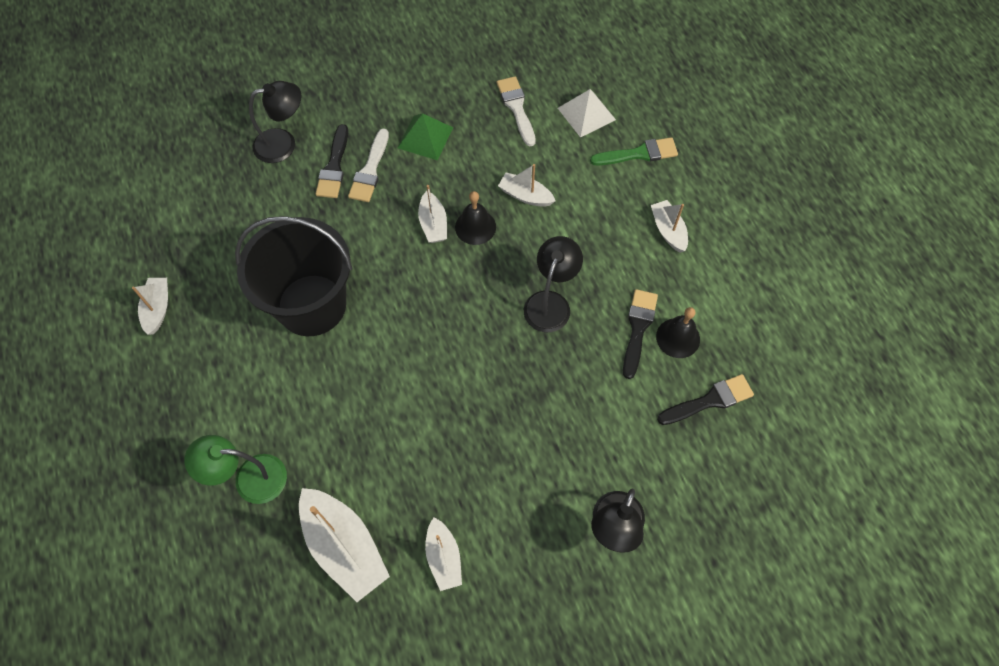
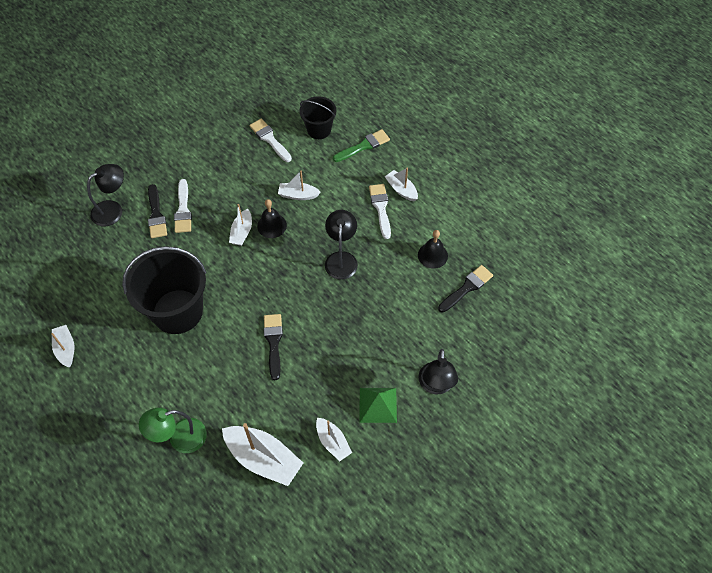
camera: 20 degrees left, 5 degrees down
(425, 137) = (213, 176): green pyramid -> green pyramid (378, 405)
(433, 224) = (242, 232): white boat -> white boat turned 45 degrees clockwise
(586, 114) = (319, 130): white pyramid -> black bucket
(630, 248) = (380, 208): none -> white brush
(638, 328) = (405, 257): black brush -> black brush (273, 342)

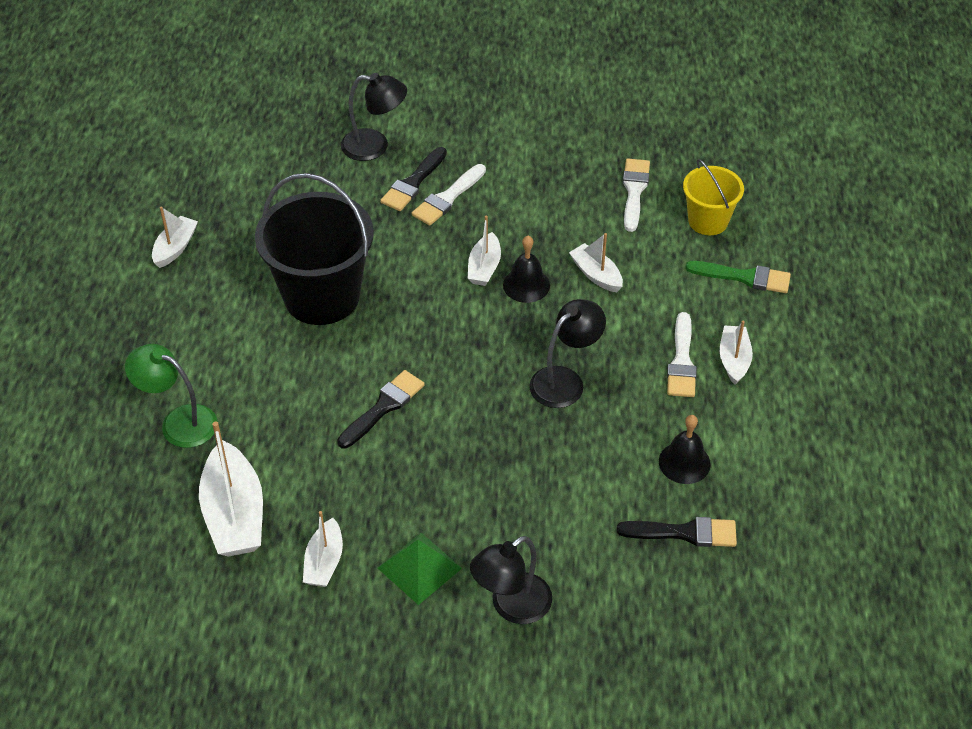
camera: 45 degrees right, 10 degrees down
(242, 232) = (484, 267): white boat -> white boat turned 45 degrees counterclockwise
(319, 130) = (708, 221): black bucket -> yellow bucket
(380, 208) = (682, 361): white brush -> white brush turned 150 degrees clockwise

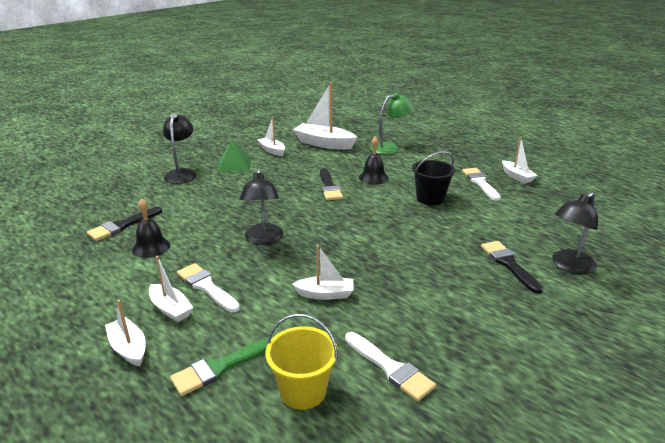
camera: 130 degrees right, 20 degrees down
(321, 296) = (430, 198): black bucket -> black bucket, size x0.55
(447, 198) = (477, 271): white brush -> white brush (480, 183)
(484, 267) = (390, 254): white boat -> white boat (129, 348)
(526, 285) = (354, 262): black bell -> black bell (373, 177)

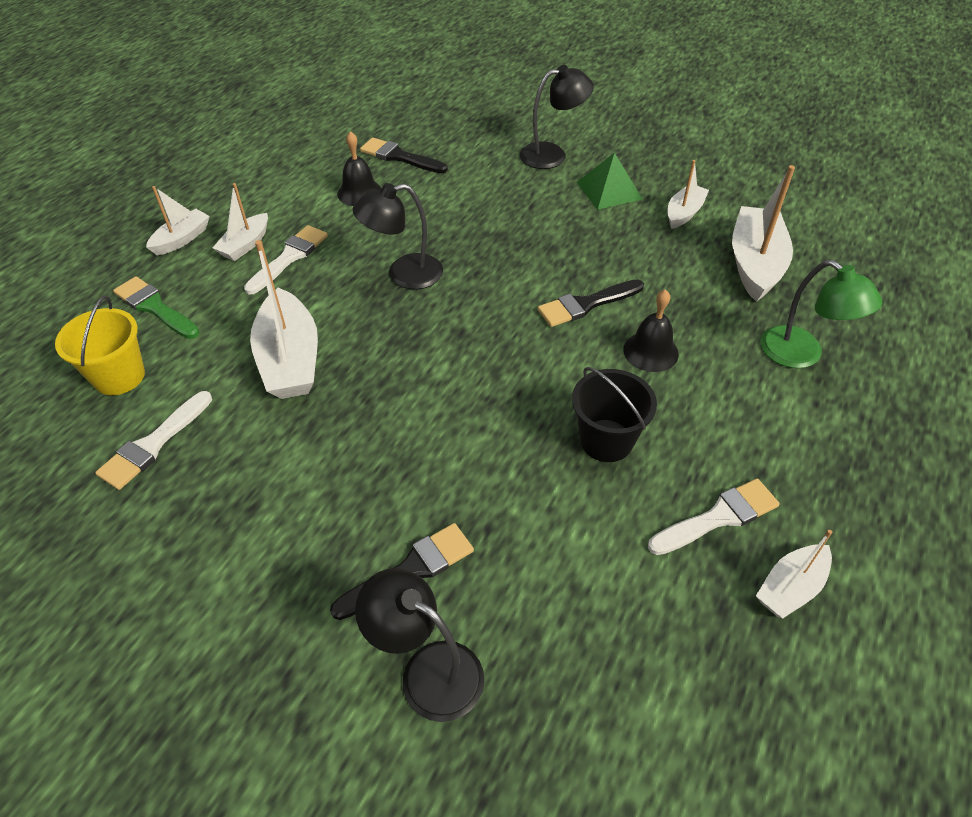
camera: 75 degrees right, 20 degrees up
(325, 294) = (290, 359): white boat -> white boat, size x1.76

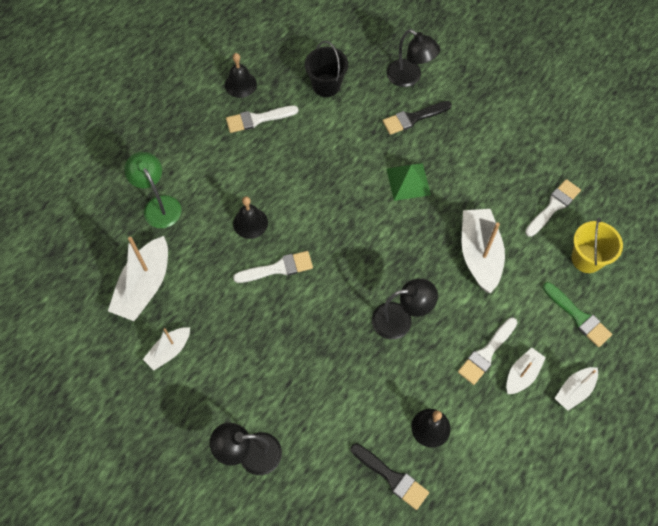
camera: 170 degrees left, 15 degrees up
(586, 304) = (278, 268): black brush -> white brush
(606, 440) = (299, 168): black bucket -> black bucket (326, 85)
(609, 190) = (218, 391): green pyramid -> green pyramid (408, 181)
(790, 587) = (240, 84): white boat -> black bell

